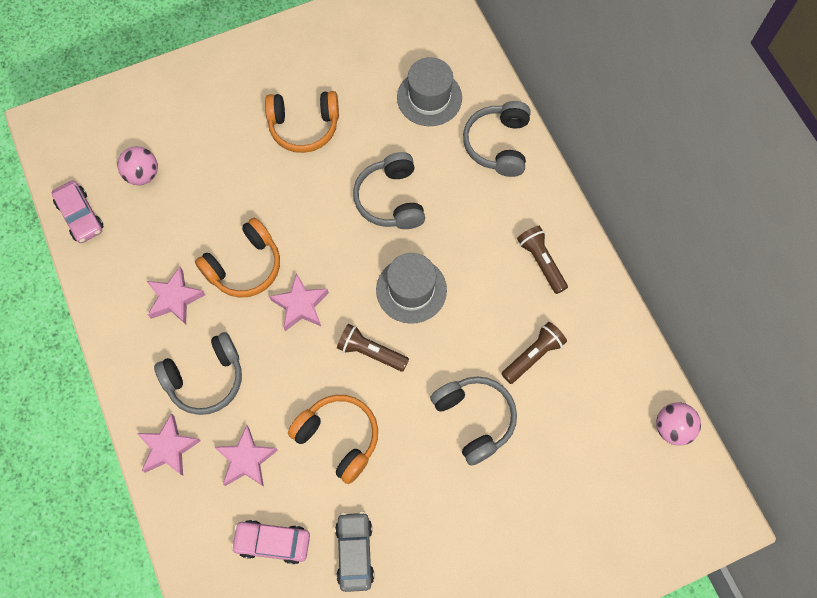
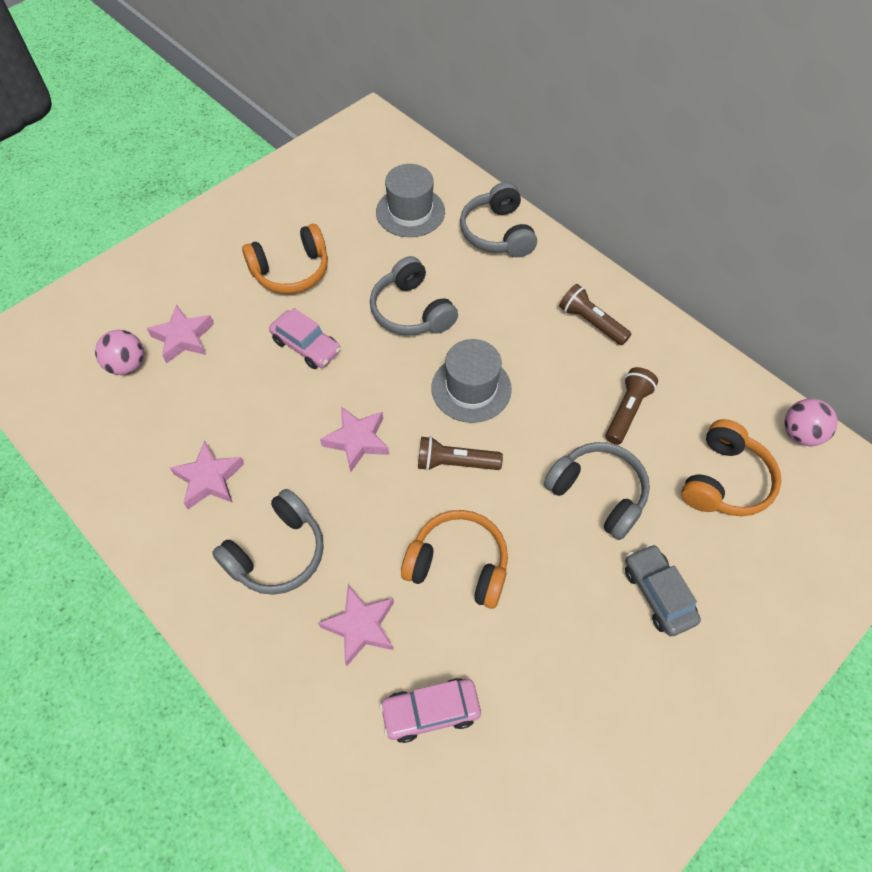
camera: 20 degrees left, 10 degrees down
(80, 216) = (66, 428): pink car -> pink car (306, 346)
(168, 448) = (260, 647): pink star -> pink star (183, 338)
(245, 266) = (278, 421): orange headphones -> orange headphones (725, 481)
(355, 552) = (532, 686): grey car -> grey car (658, 594)

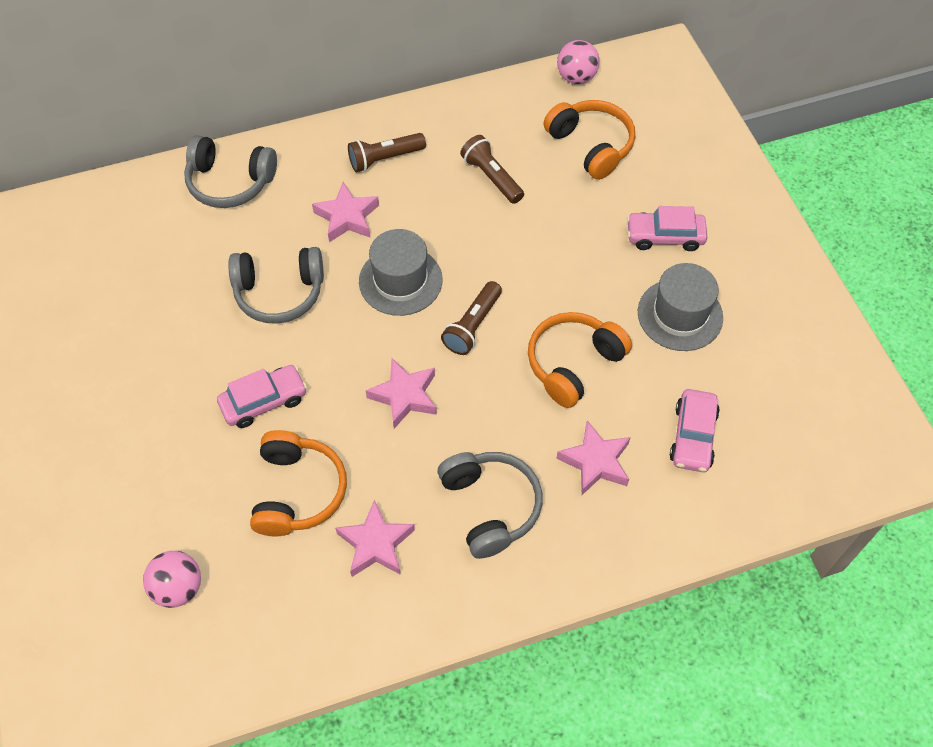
camera: 65 degrees left, 0 degrees up
(183, 338) = (176, 518): pink star -> pink star (347, 217)
(291, 271) = (153, 381): orange headphones -> orange headphones (298, 491)
(410, 212) = (148, 243): grey hat -> grey hat (680, 315)
(598, 493) = (558, 234): grey headphones -> none
(658, 594) = (664, 236): grey car -> pink car

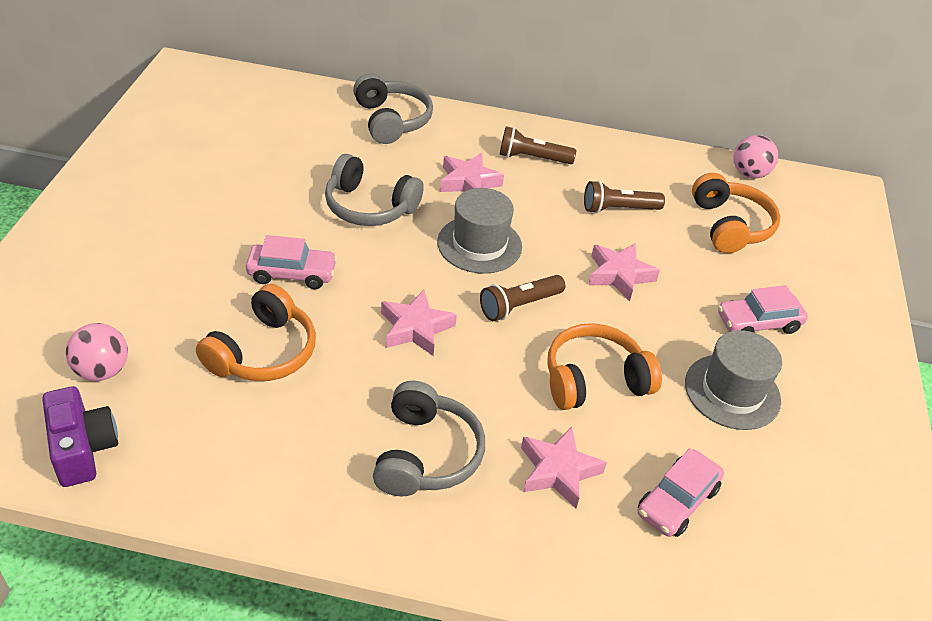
camera: 25 degrees right, 15 degrees down
(222, 664) = (83, 449): none -> purple camera
(230, 182) = (391, 120): grey headphones -> grey headphones turned 150 degrees counterclockwise
(376, 544) = (296, 428): pink star -> pink star (619, 275)
(491, 177) = (618, 209): brown flashlight -> brown flashlight turned 90 degrees counterclockwise
(664, 236) = (758, 323): pink car -> pink car turned 45 degrees counterclockwise

